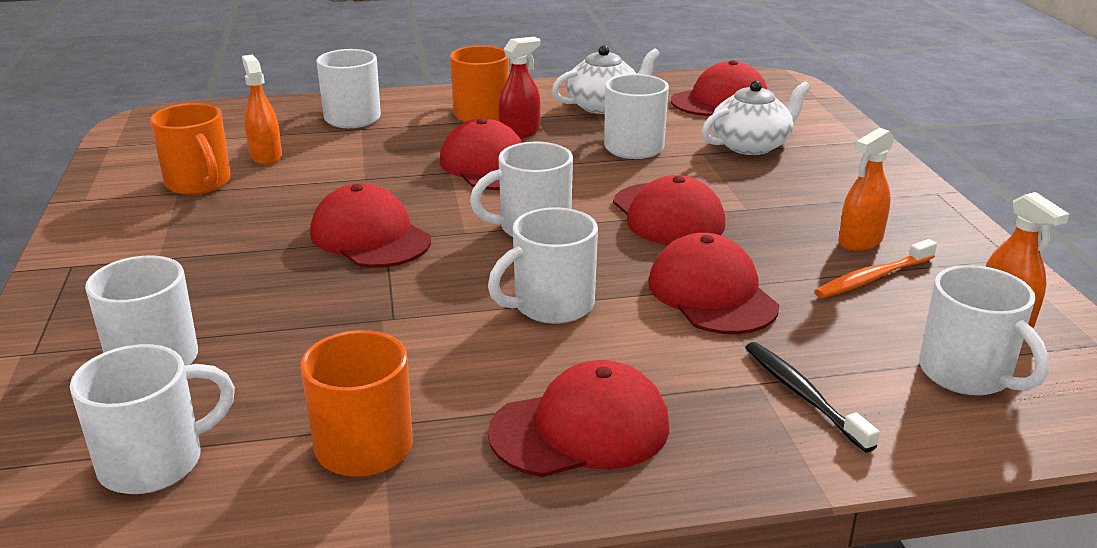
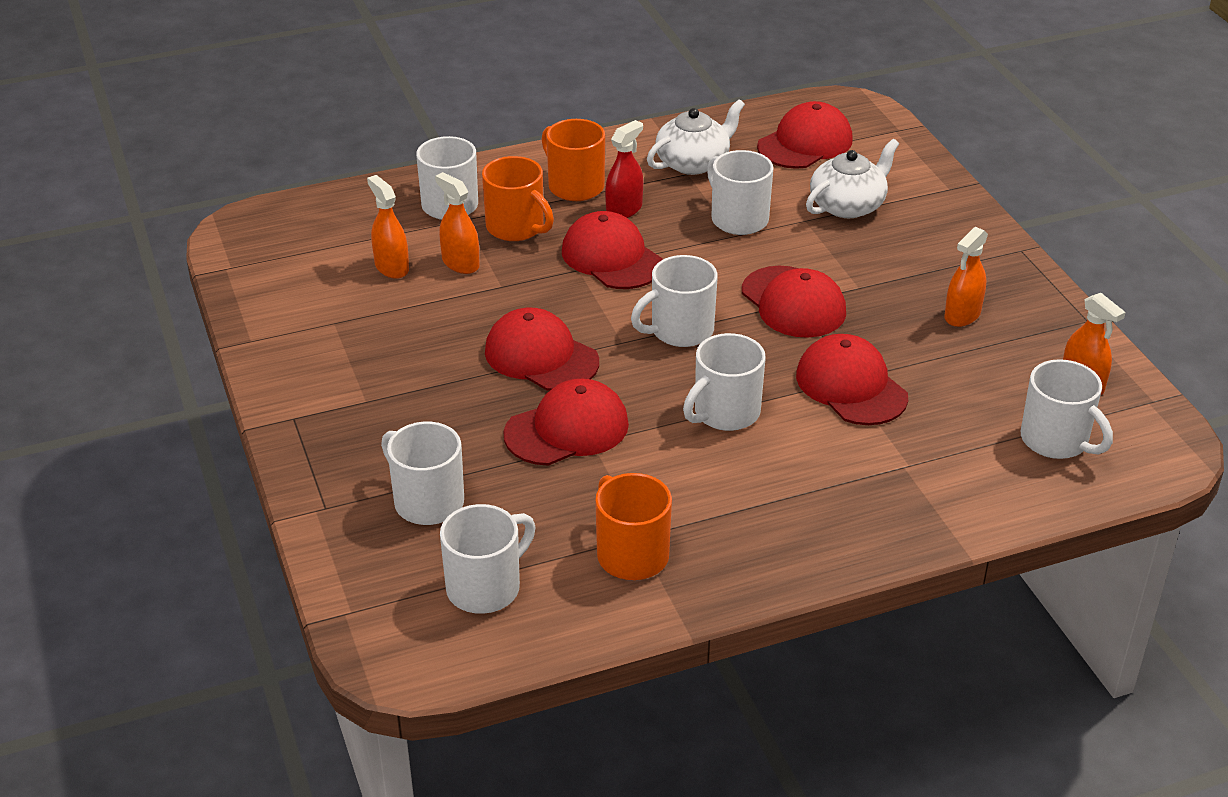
camera: 10 degrees left, 10 degrees up
(199, 183) = (348, 309): orange mug -> orange mug (516, 228)
(335, 158) = (460, 263): none -> orange spray bottle
(581, 429) = (784, 522): red cap -> red cap (567, 429)
(803, 395) = (939, 473): black toothbrush -> none
(872, 278) = (977, 354): orange toothbrush -> none

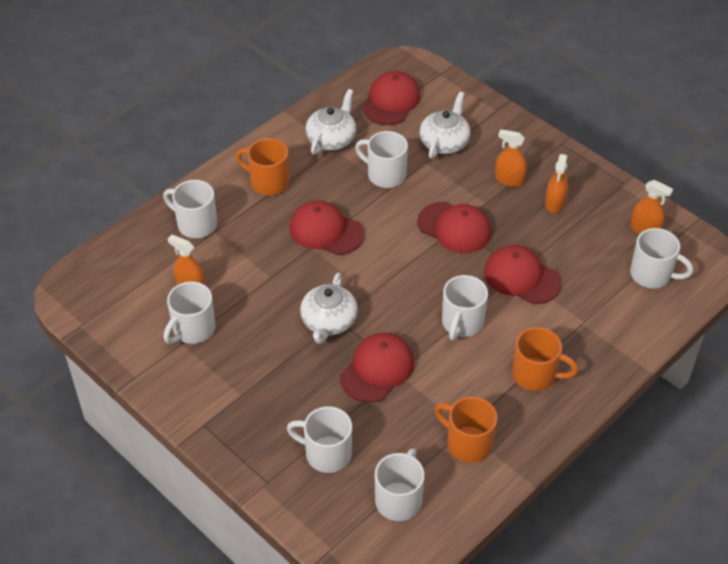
camera: 25 degrees left, 10 degrees up
(460, 263) = (233, 268): orange spray bottle -> orange spray bottle (509, 179)
(516, 228) = (252, 228): orange mug -> orange mug (536, 375)
(541, 356) = (328, 322): red cap -> white teapot
(624, 210) = (311, 191): red spray bottle -> none
(680, 331) = (400, 272): white mug -> white mug (193, 329)

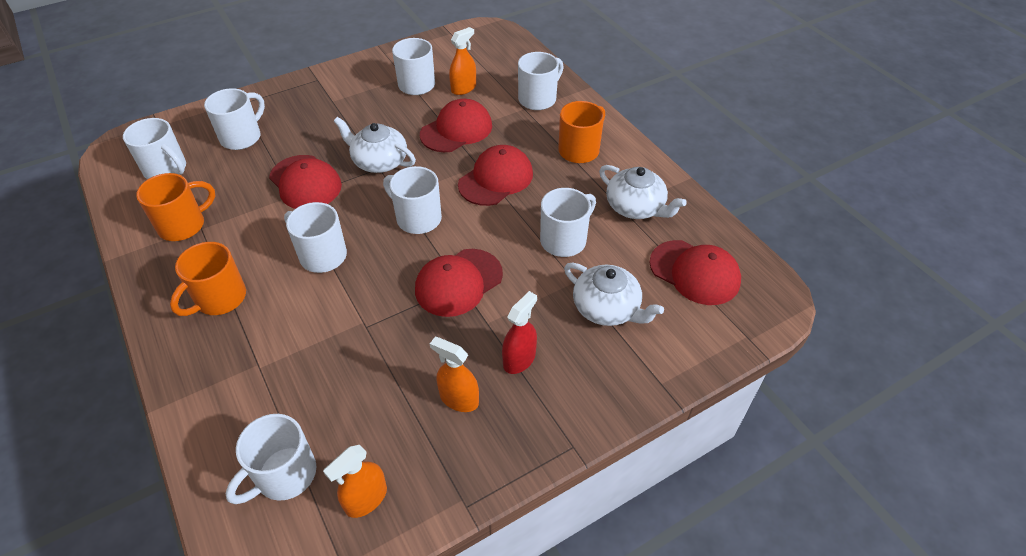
camera: 105 degrees right, 0 degrees up
(394, 272) = (417, 218): none -> white mug
(509, 179) = (519, 359): orange spray bottle -> red spray bottle
(521, 277) = (355, 325): red cap -> red cap (456, 130)

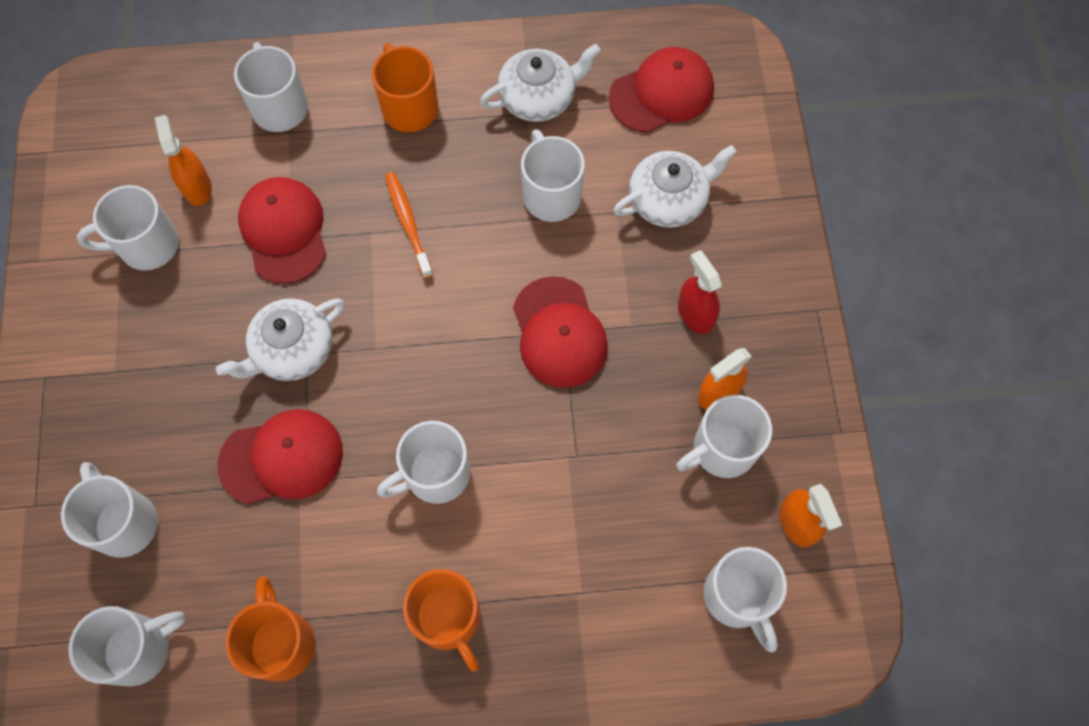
camera: 65 degrees left, 20 degrees up
(417, 218) = (429, 340): white mug -> white mug (722, 449)
(496, 179) = (408, 223): red cap -> orange toothbrush

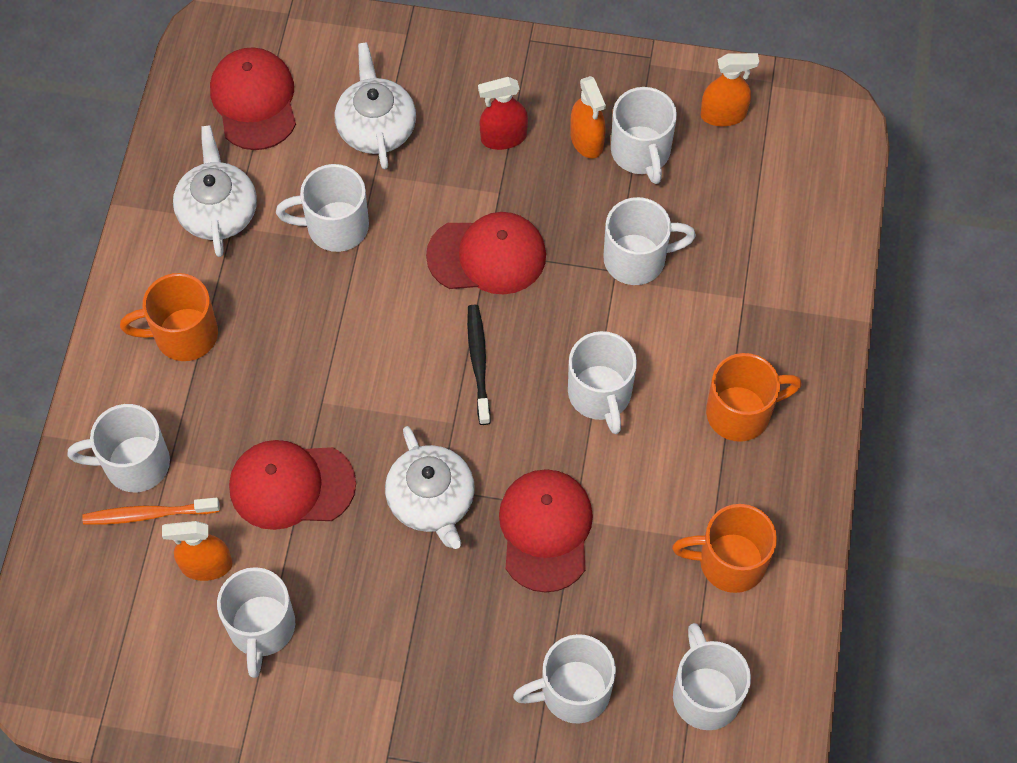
camera: 75 degrees left, 5 degrees down
(408, 223) = (322, 364): orange toothbrush -> orange toothbrush (148, 514)
(442, 354) = (478, 362): none -> black toothbrush
(738, 597) = (777, 178): white mug -> white mug (637, 259)

